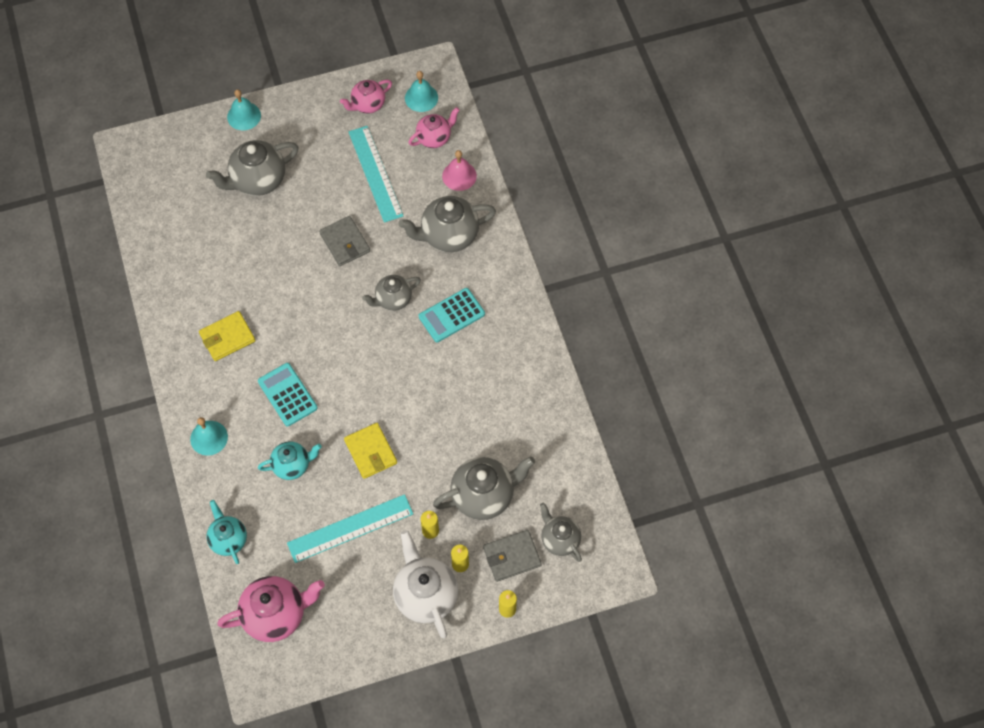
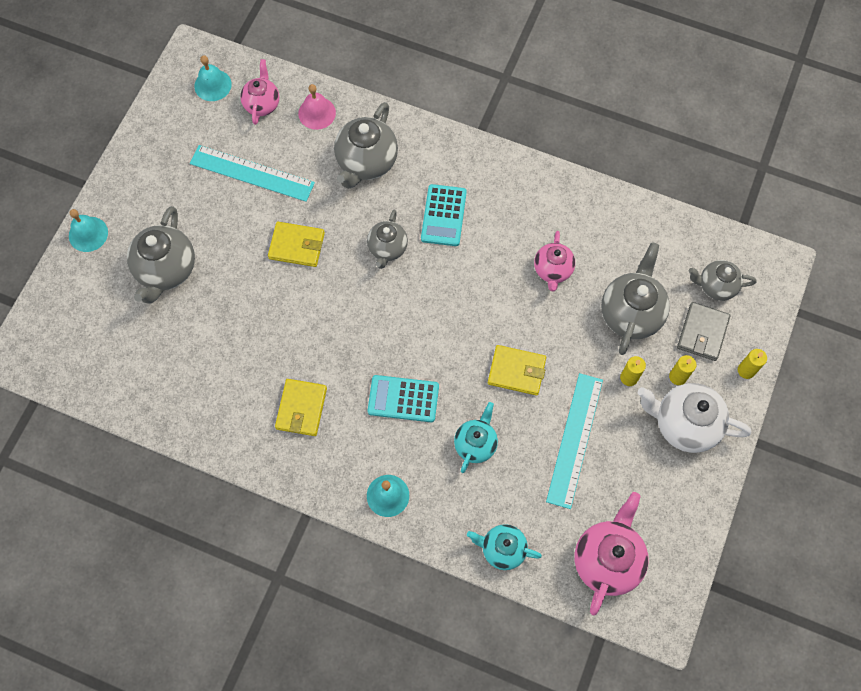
camera: 50 degrees left, 5 degrees up
(345, 243) = (297, 246): grey wallet -> yellow wallet
(368, 105) = (178, 129): pink teapot -> pink teapot (552, 270)

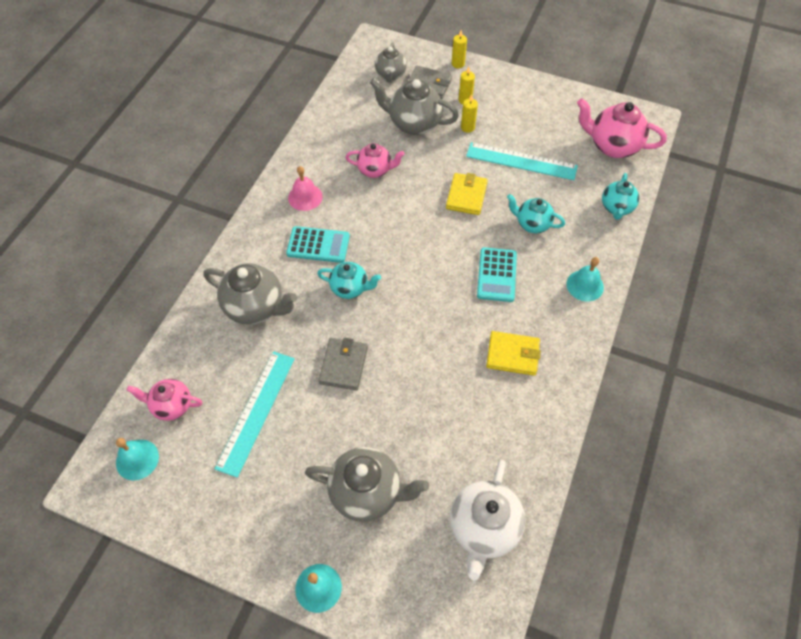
camera: 90 degrees left, 10 degrees down
(297, 246) = (343, 365): yellow wallet -> grey wallet
(317, 113) = (191, 352): pink bell -> pink bell (305, 197)
(387, 249) = (350, 288): grey teapot -> turquoise teapot
(684, 424) = (502, 98): white teapot -> white teapot (483, 528)

